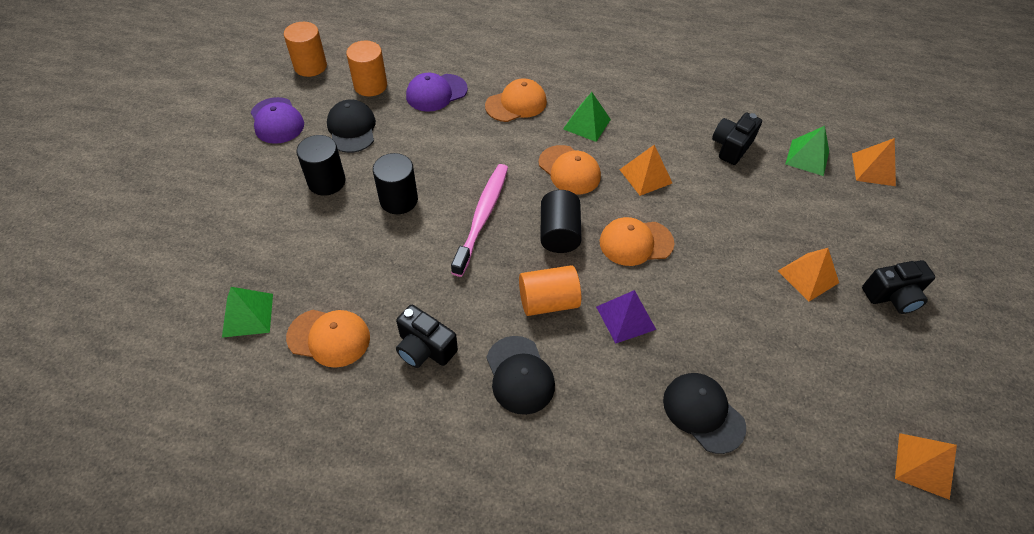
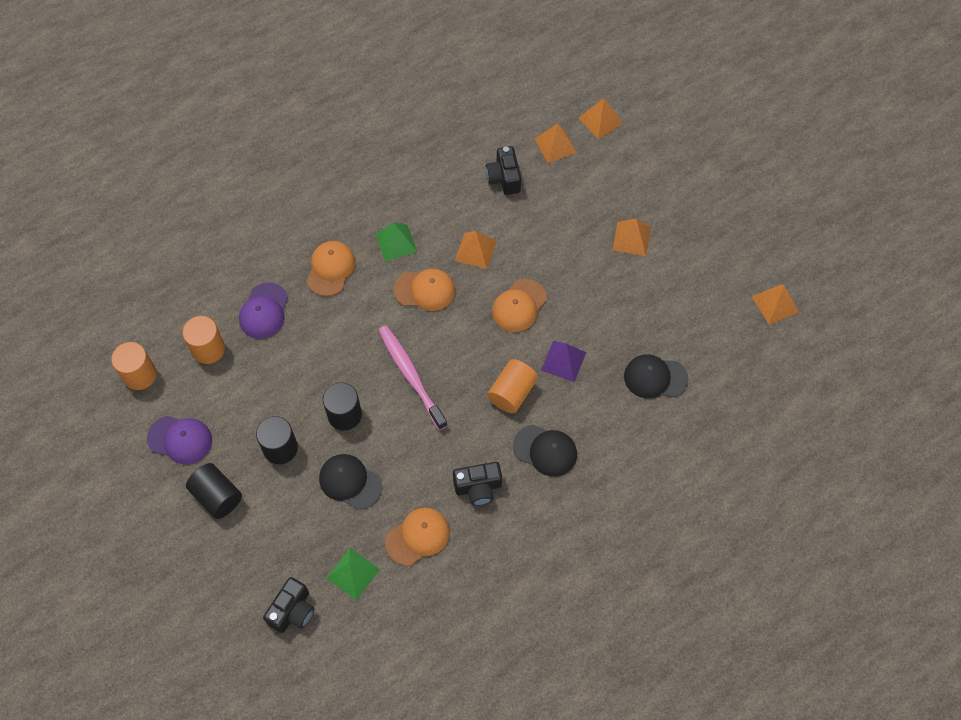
camera: 45 degrees left, 10 degrees up
(352, 129) = (243, 395): black cap -> black cap (350, 482)
(559, 233) = (469, 342): black cylinder -> black cylinder (217, 496)
(807, 157) = (555, 145): green pyramid -> orange pyramid
(892, 296) = (683, 210): black camera -> black camera (293, 611)

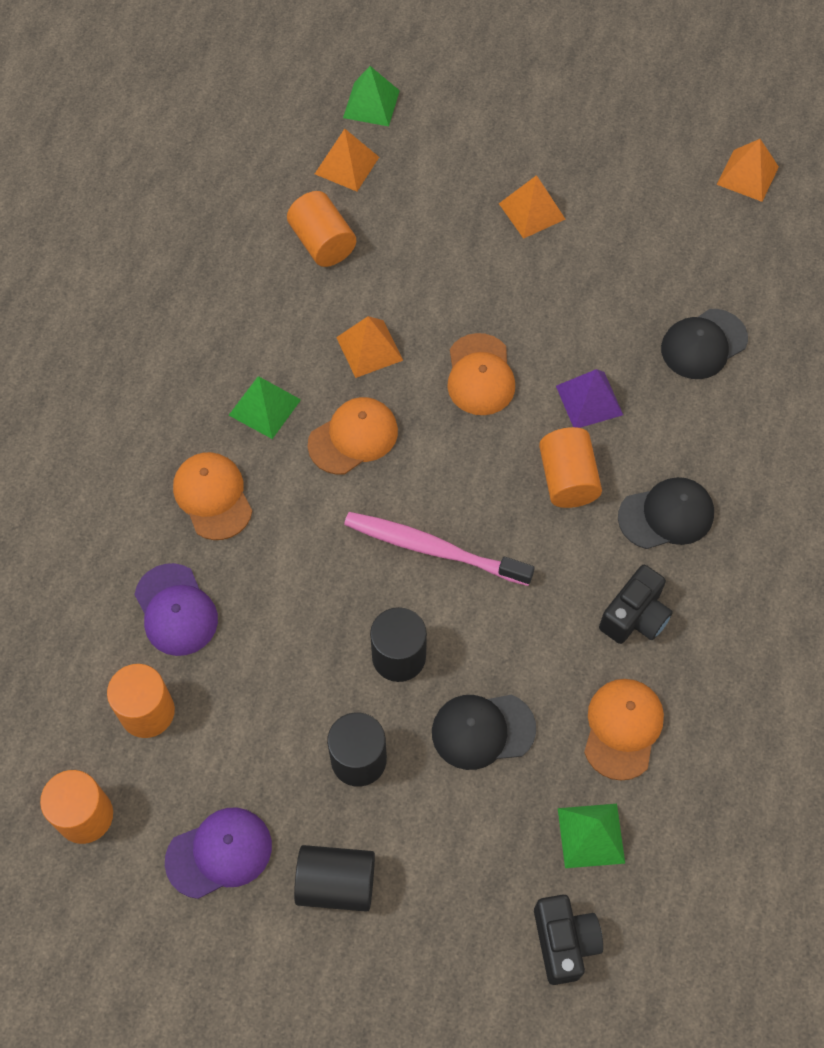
camera: 40 degrees left, 0 degrees up
(504, 178) = (322, 243): black camera -> orange cylinder
(600, 120) = (371, 104): orange pyramid -> green pyramid

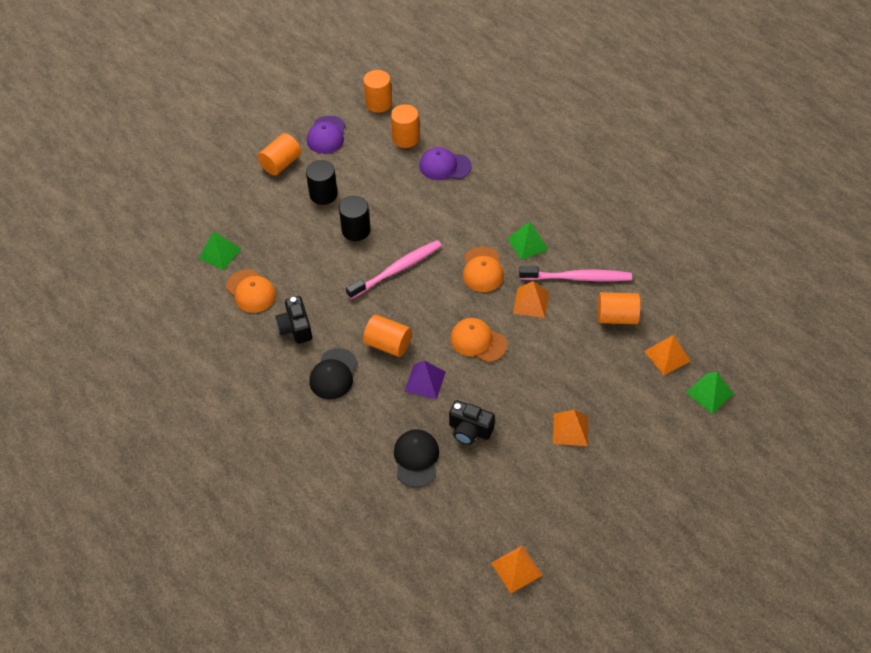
camera: 125 degrees right, 10 degrees down
(213, 497) = (492, 202): orange cap -> none
(286, 316) = (578, 278): none -> pink toothbrush
(336, 883) = (281, 163): black cylinder -> orange cylinder
(482, 730) = (297, 241): black cap -> none
(564, 942) = (190, 221): black camera -> black camera (469, 430)

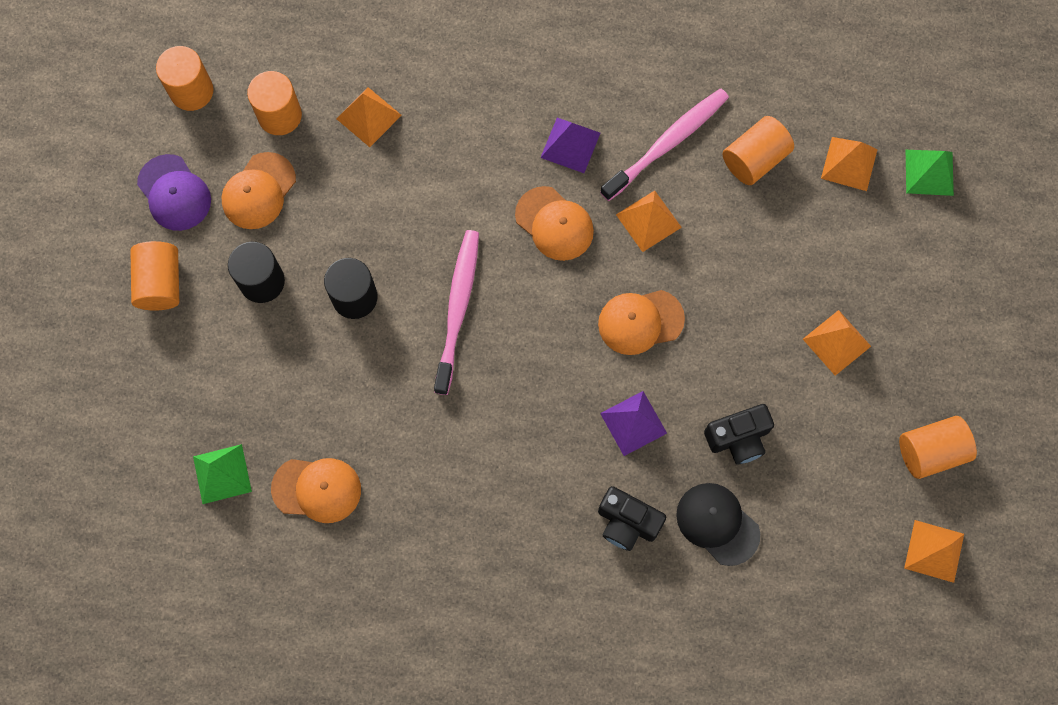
camera: 45 degrees left, 20 degrees up
(295, 328) = (421, 488): black camera -> black camera (627, 522)
(333, 374) = (526, 506): black cap -> none
(362, 160) = (259, 191): none -> orange cap
(388, 344) = (547, 414): orange cylinder -> orange cylinder (930, 451)
(444, 166) = (369, 117): purple cap -> orange pyramid
(527, 244) = (570, 145): green pyramid -> purple pyramid

